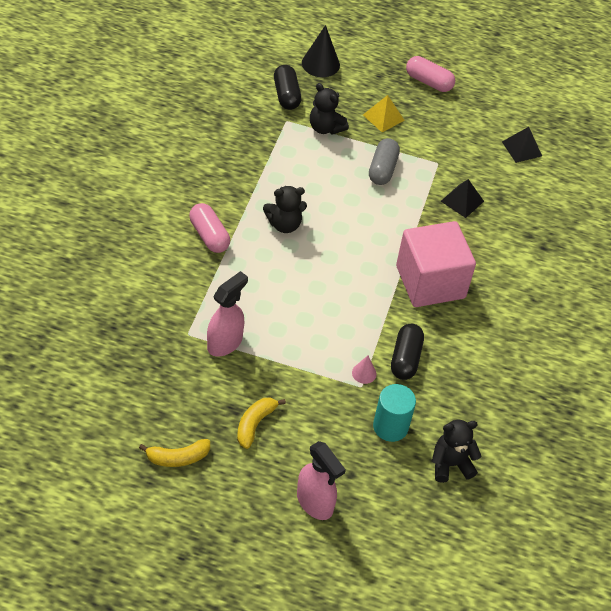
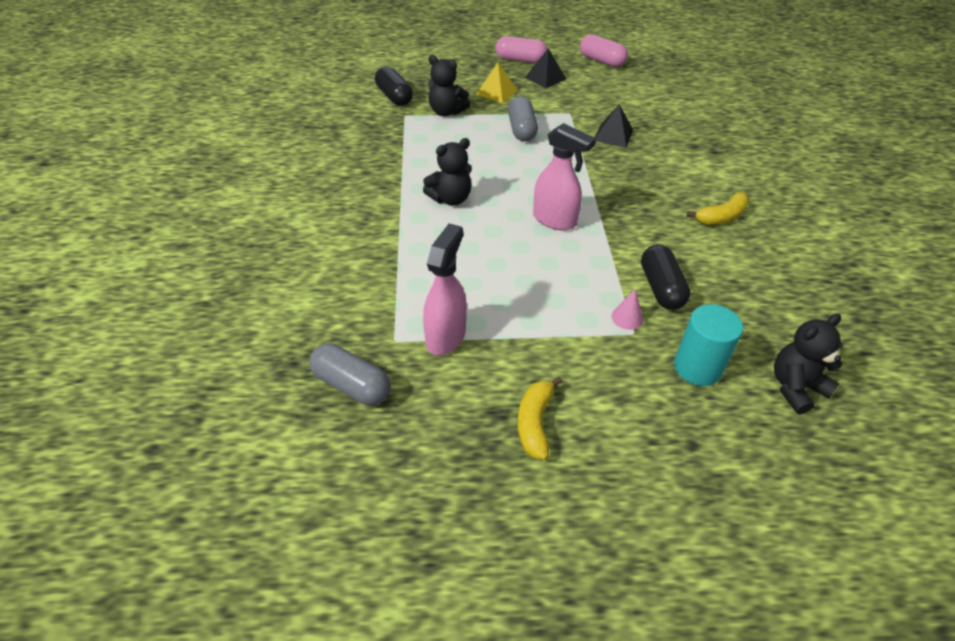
camera: 15 degrees left, 5 degrees down
(146, 357) = (351, 385): none -> grey capsule
(178, 458) = (455, 509): yellow banana -> yellow banana (721, 217)
(209, 236) = (372, 231): pink capsule -> pink capsule (601, 61)
(315, 503) = (674, 502): pink spray bottle -> pink spray bottle (555, 220)
(320, 64) = (414, 68): black cone -> none
(430, 282) = (633, 208): pink cube -> none
(521, 149) = (635, 86): black pyramid -> black pyramid (545, 78)

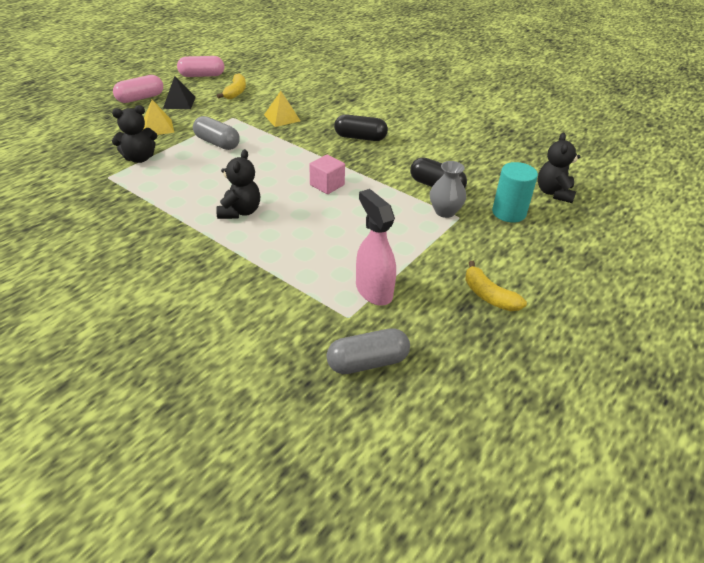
camera: 50 degrees left, 5 degrees down
(394, 97) = (74, 168): black capsule -> black capsule (360, 137)
(555, 220) = (327, 185): pink spray bottle -> pink cube
(613, 135) = (282, 118): black pyramid -> yellow pyramid
(627, 318) = (445, 211): pink cone -> grey vase
(721, 217) = (407, 132): yellow banana -> yellow banana (236, 92)

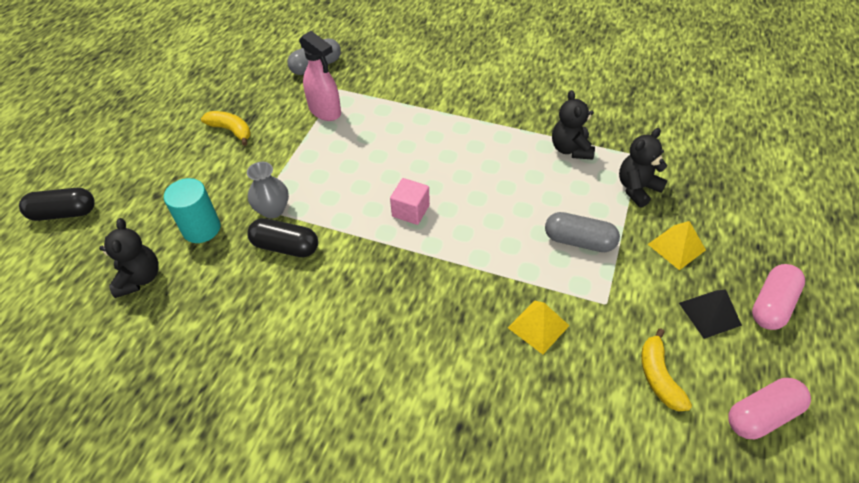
camera: 165 degrees right, 10 degrees up
(240, 212) = (476, 152): black teddy bear -> black teddy bear (570, 149)
(360, 137) = (405, 314): black capsule -> black capsule (64, 213)

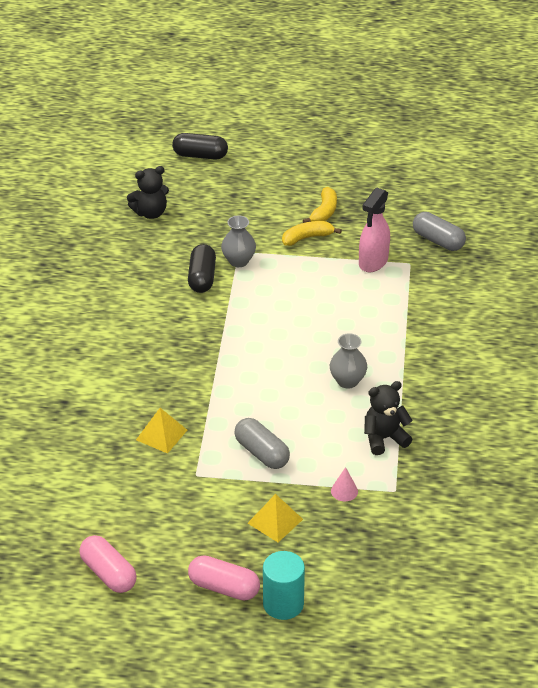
camera: 75 degrees right, 10 degrees down
(64, 213) = (200, 155): black capsule -> black capsule turned 60 degrees counterclockwise
(201, 228) = (207, 228): turquoise cylinder -> turquoise cylinder (283, 604)
(410, 211) = (264, 341): pink cube -> none
(488, 159) = (347, 381): none -> grey vase
(579, 241) = (261, 453): grey capsule -> grey capsule turned 45 degrees counterclockwise
(637, 189) = (344, 491): black teddy bear -> pink cone
(658, 376) = (130, 510): yellow banana -> yellow banana (307, 238)
(709, 314) = (202, 543): black pyramid -> none

